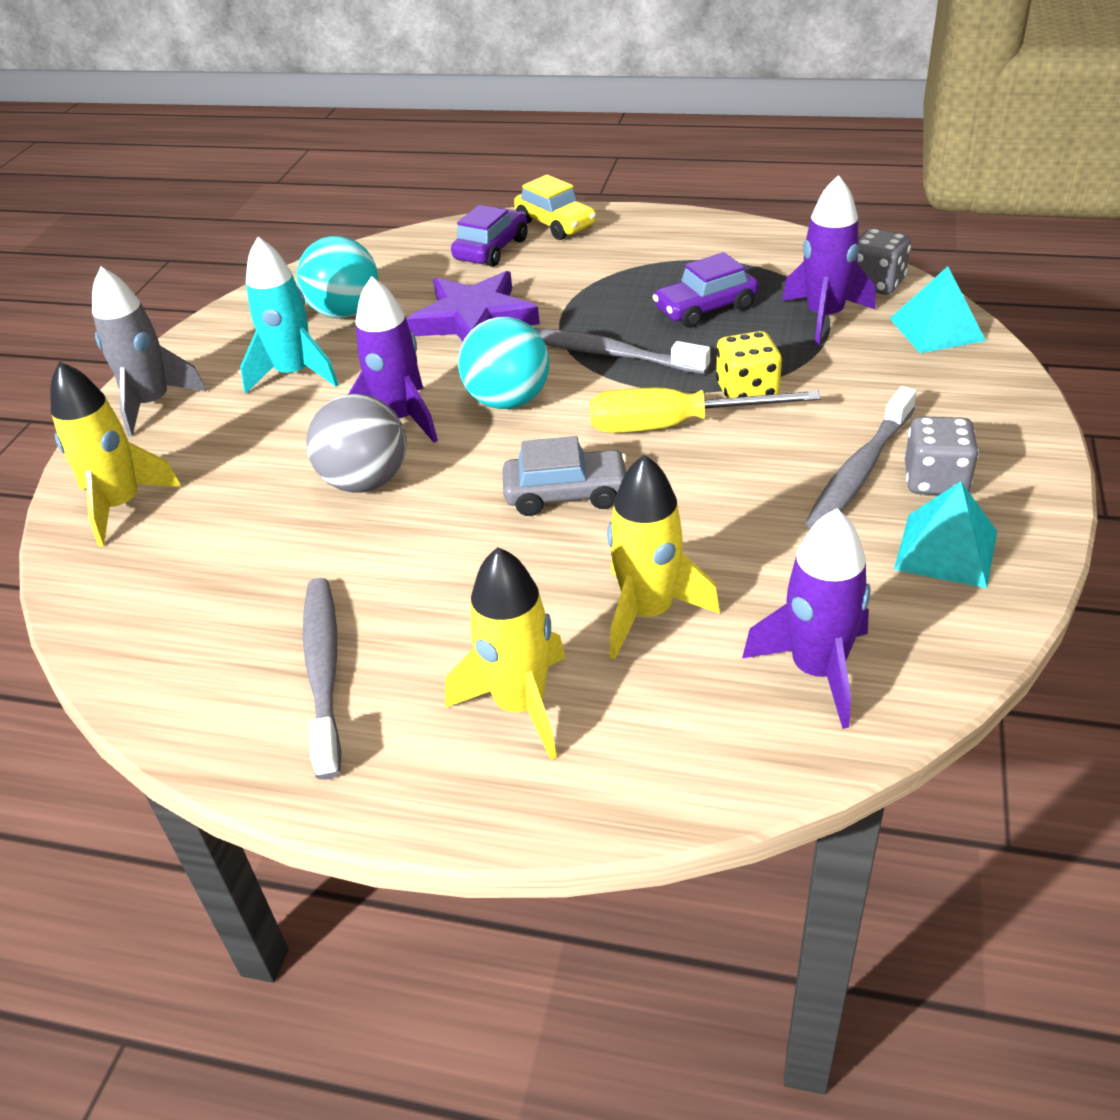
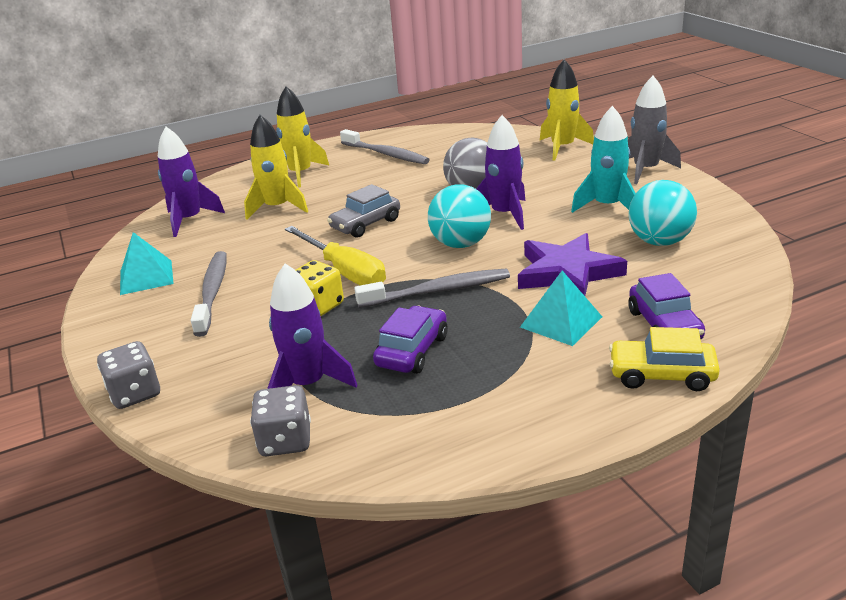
camera: 140 degrees right, 10 degrees down
(675, 425) = (344, 271): yellow screwdriver -> yellow screwdriver turned 90 degrees clockwise
(935, 480) = (164, 305): grey dice -> grey dice (135, 393)
(936, 329) = (205, 413): turquoise pyramid -> turquoise pyramid (561, 322)

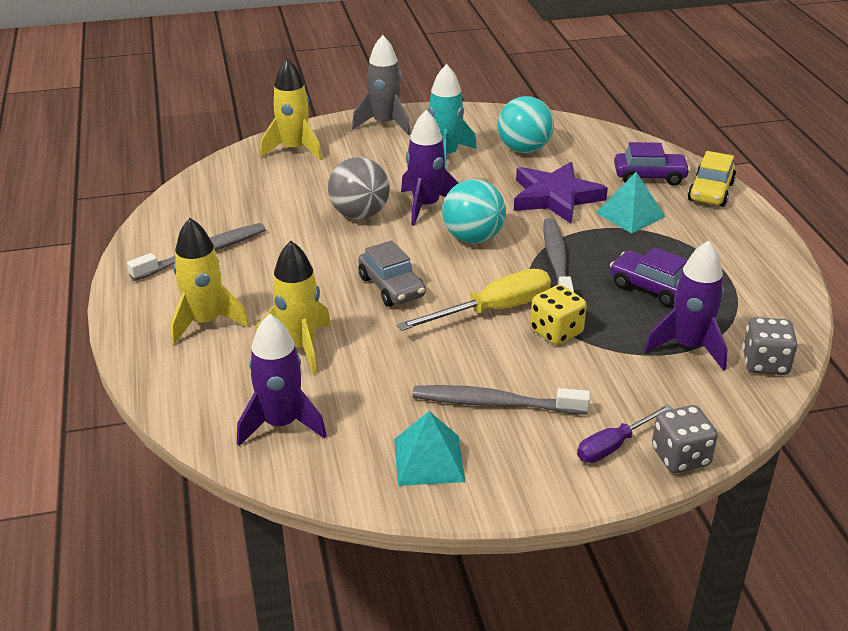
camera: 80 degrees left, 5 degrees up
(155, 356) = (614, 445): none -> purple screwdriver

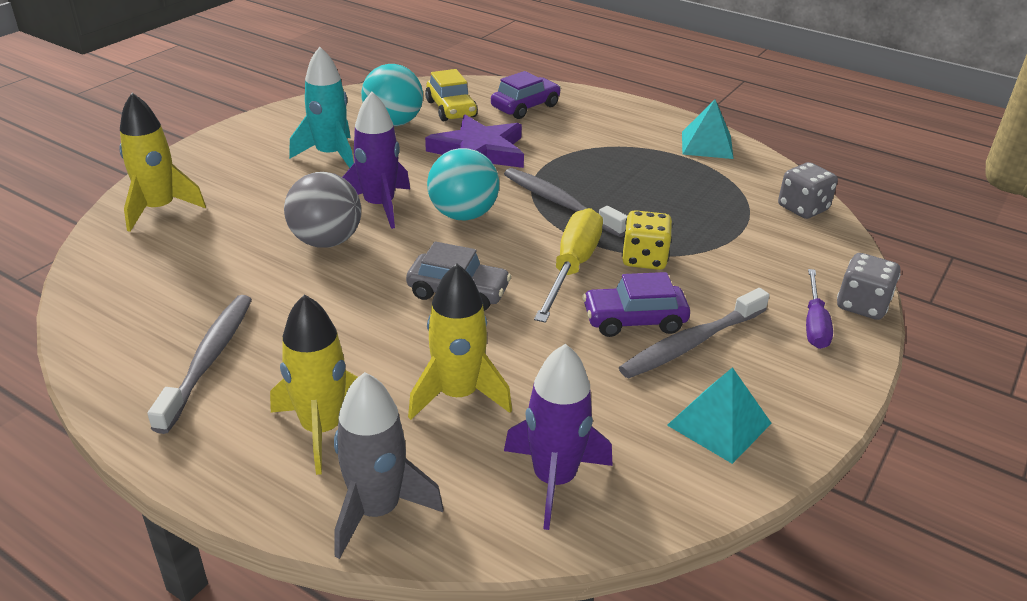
camera: 45 degrees left, 0 degrees up
(384, 124) = (225, 148): grey rocket -> grey rocket (377, 510)
(630, 214) = (555, 141): turquoise pyramid -> turquoise pyramid (707, 145)
(651, 287) = (654, 190): purple car -> purple car (634, 320)
(688, 347) = (743, 222): purple rocket -> none
(710, 192) = (584, 101): yellow car -> yellow car (451, 109)

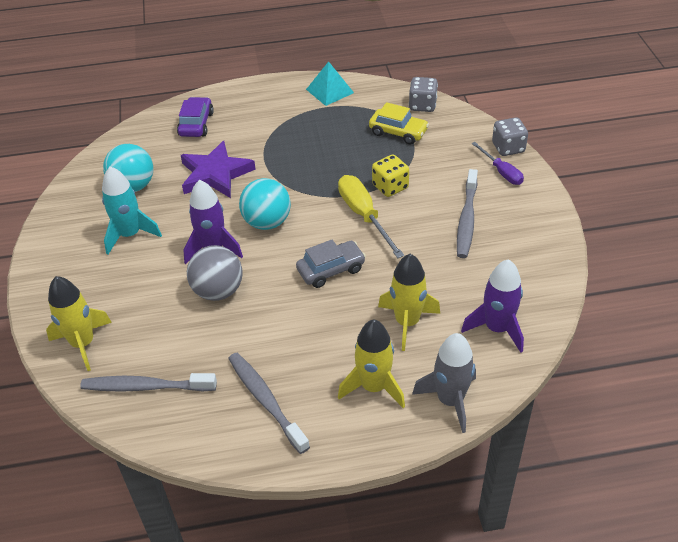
camera: 40 degrees left, 10 degrees up
(451, 109) = (154, 154): yellow car -> yellow car (398, 132)
(560, 203) = (306, 180): grey toothbrush -> grey toothbrush (146, 387)
(634, 320) = (429, 225): purple car -> none
(719, 424) = (524, 252): turquoise pyramid -> none

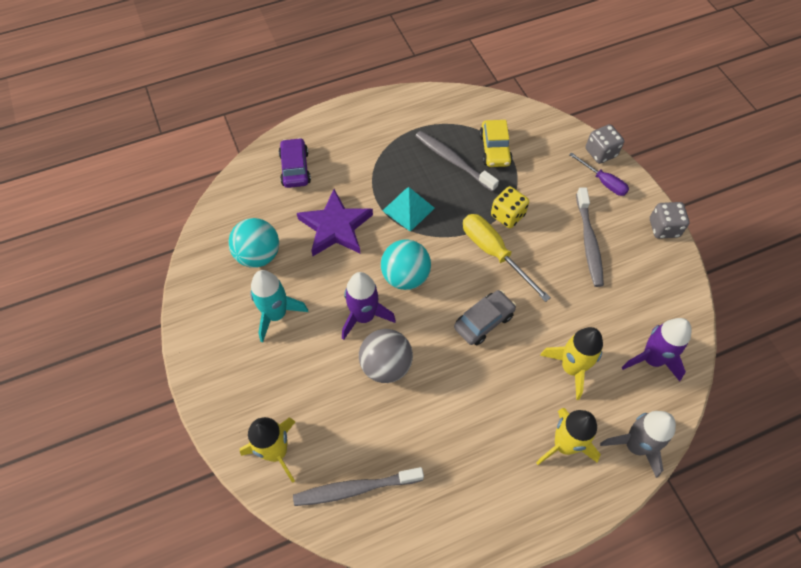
camera: 15 degrees left, 15 degrees up
(266, 400) = (472, 480): grey toothbrush -> grey toothbrush (453, 161)
(329, 91) = (413, 108): turquoise pyramid -> turquoise pyramid (408, 209)
(398, 132) = (494, 149): yellow car -> yellow car turned 75 degrees clockwise
(422, 105) = (507, 113): grey dice -> grey dice (663, 228)

